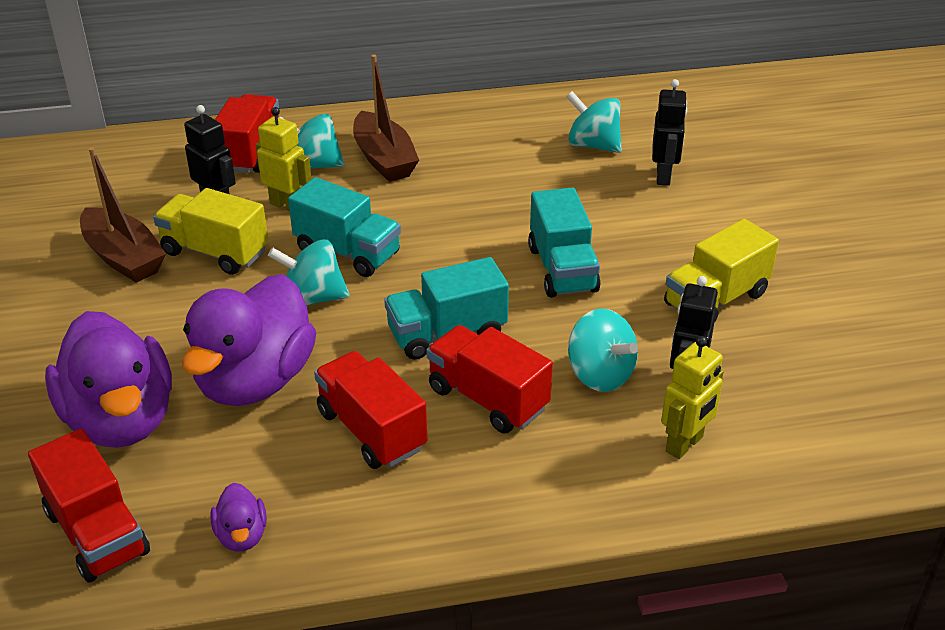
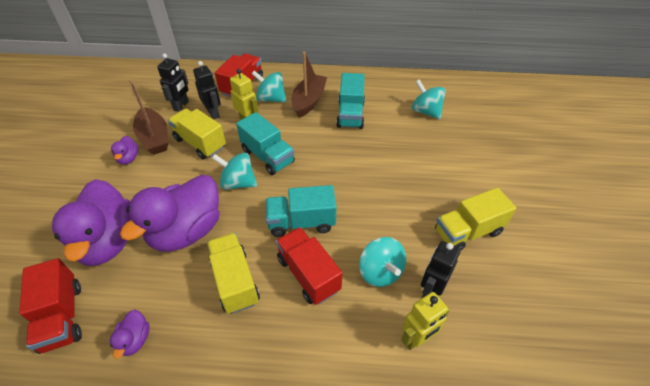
camera: 15 degrees right, 10 degrees up
(91, 296) = (128, 158): none -> purple duck
(371, 430) = (235, 281): red truck -> yellow truck
(384, 159) = (309, 101): brown boat -> brown boat turned 150 degrees counterclockwise
(562, 269) = (382, 191): turquoise truck -> turquoise truck (350, 114)
(664, 176) = (461, 139): black robot -> black robot (181, 106)

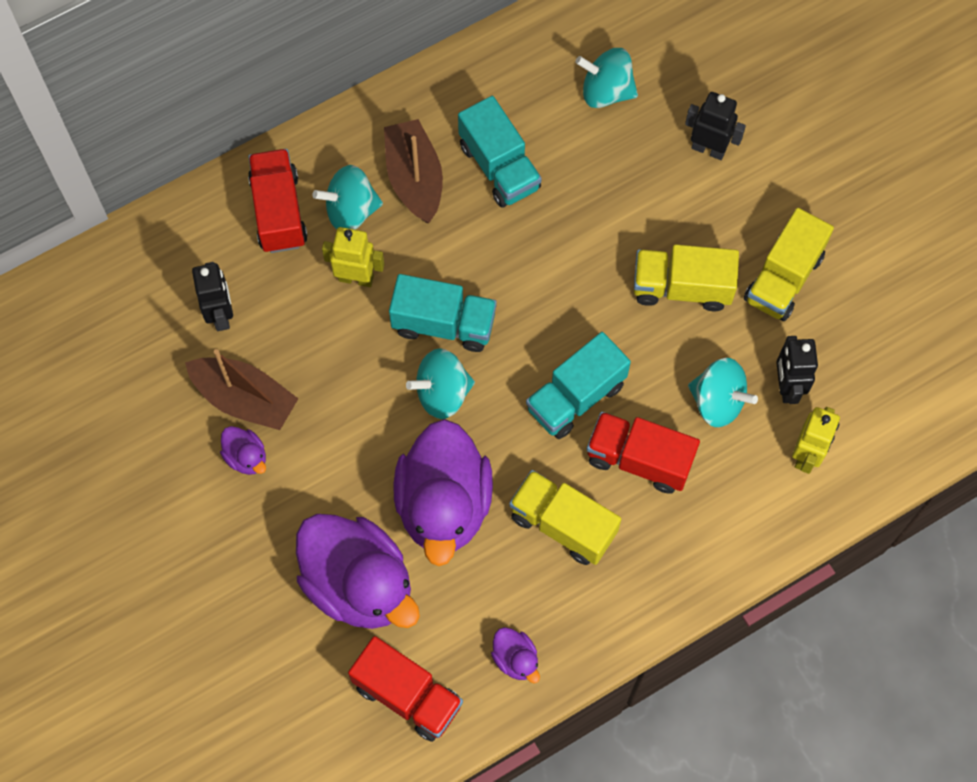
camera: 35 degrees left, 20 degrees up
(200, 143) = (324, 364): yellow truck -> yellow truck (681, 287)
(213, 113) = (288, 297): black robot -> black robot (708, 149)

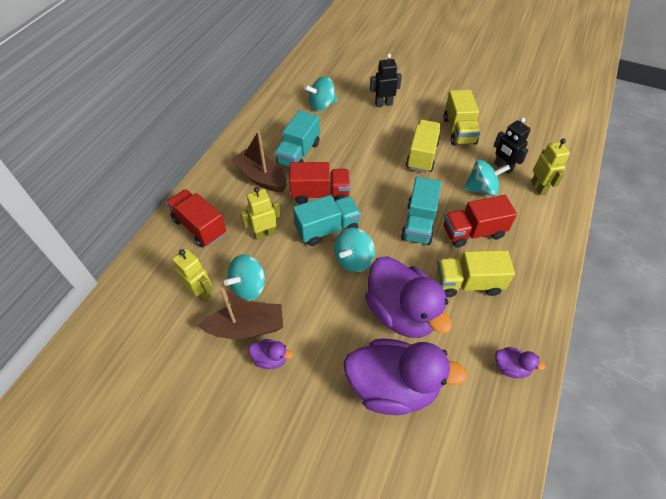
camera: 35 degrees left, 15 degrees down
(221, 315) = (201, 293): black robot -> yellow robot
(351, 211) = (239, 207): turquoise spinning top -> turquoise spinning top (249, 286)
(407, 695) = (475, 433): red truck -> red truck (320, 194)
(499, 167) = (298, 153): turquoise truck -> turquoise truck turned 90 degrees clockwise
(681, 287) = (422, 155): yellow truck -> yellow truck turned 135 degrees clockwise

